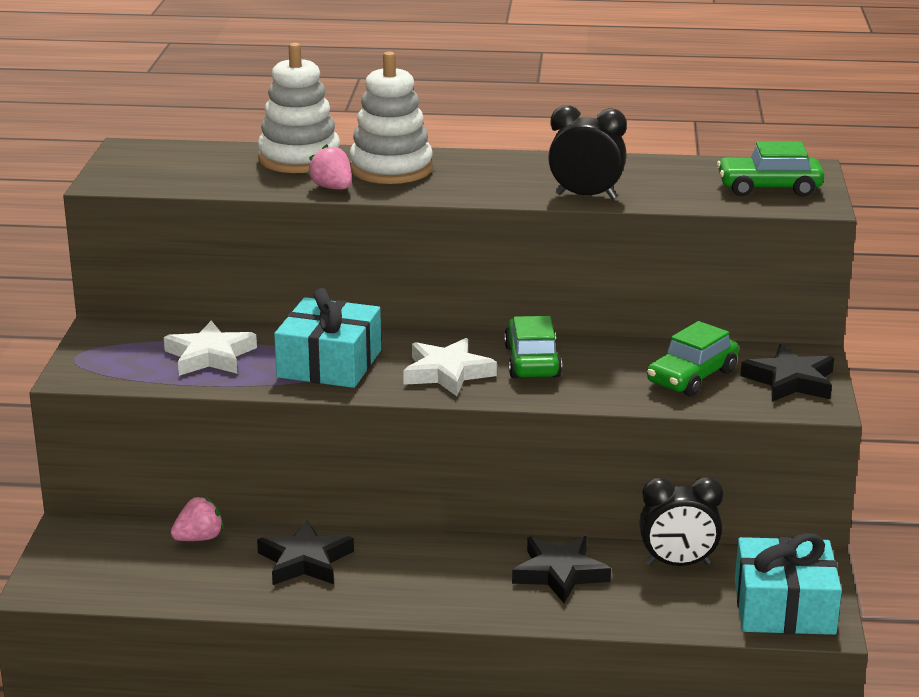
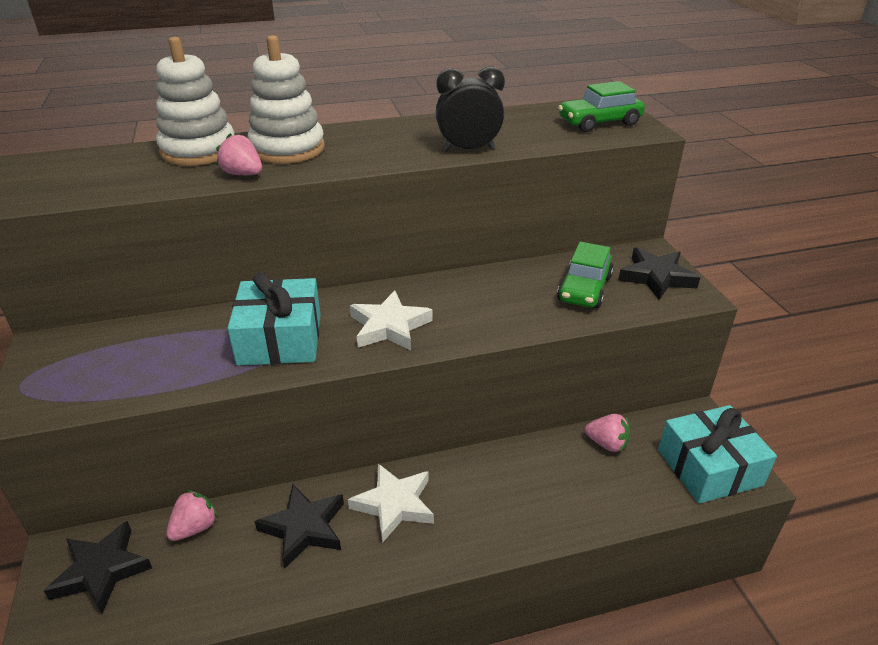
camera: 20 degrees left, 10 degrees up
(210, 356) = (162, 354): white star -> white star (394, 504)
(532, 361) = (452, 299): green car -> none
(560, 573) = (525, 480): black star -> black star (102, 570)
(678, 564) = (607, 444): black clock -> pink strawberry

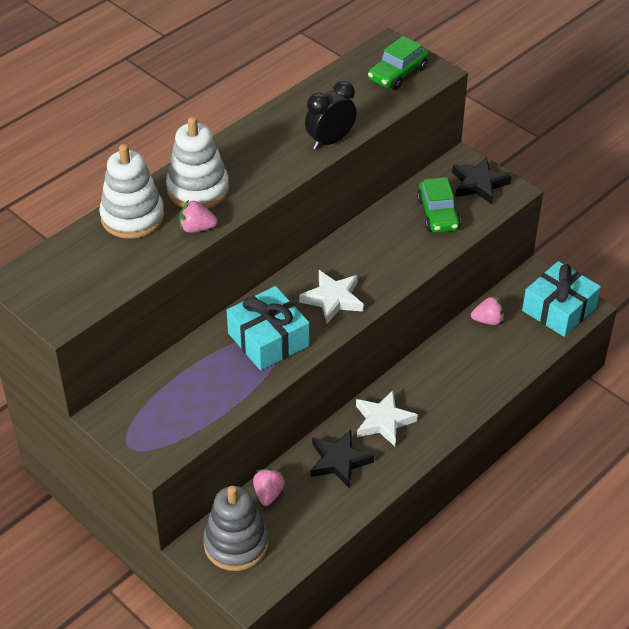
camera: 30 degrees left, 10 degrees up
(102, 570) = (236, 544): black star -> grey stacking toy

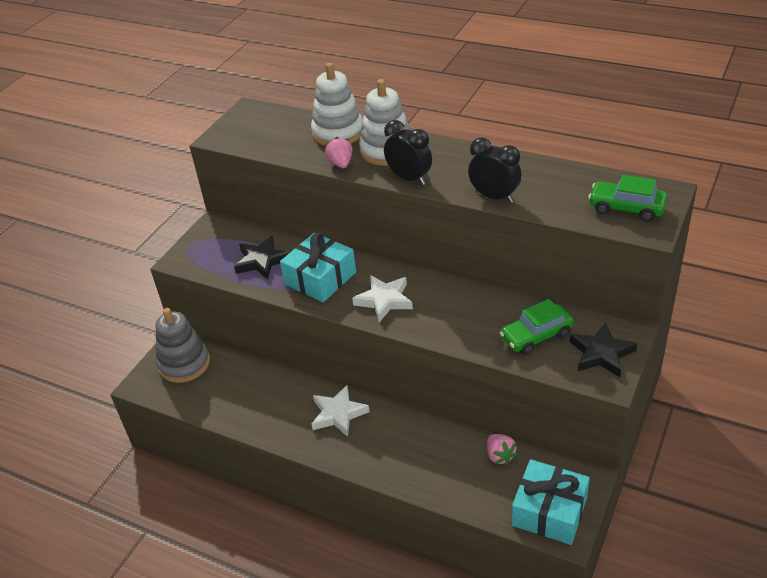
camera: 75 degrees right, 5 degrees down
(261, 186) = (409, 178): none -> black clock
(268, 494) = (237, 366): pink strawberry -> none
(339, 461) = (284, 398): black star -> black star (262, 261)

